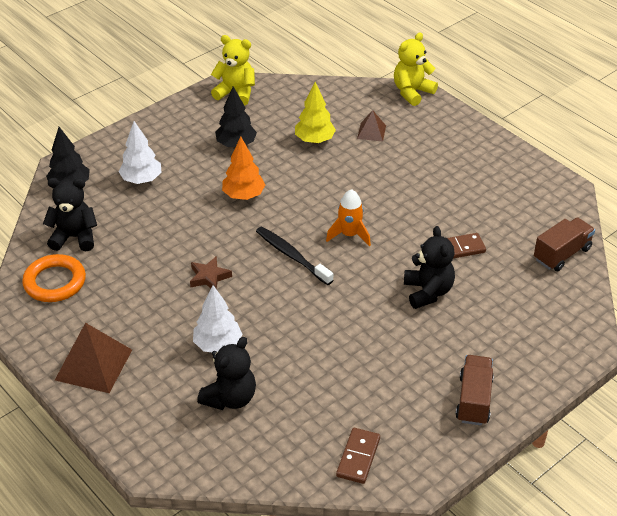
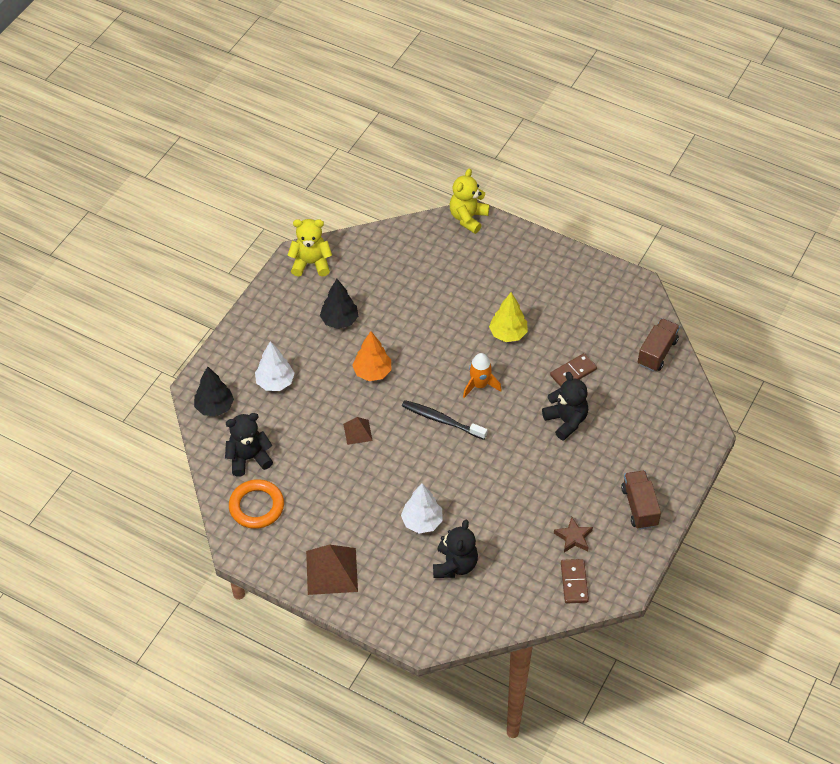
camera: 20 degrees left, 10 degrees up
(209, 277) = (383, 462): brown star -> brown star (573, 537)
(314, 140) = (406, 296): yellow tree -> yellow tree (508, 334)
(371, 132) = (451, 272): brown pyramid -> brown pyramid (357, 432)

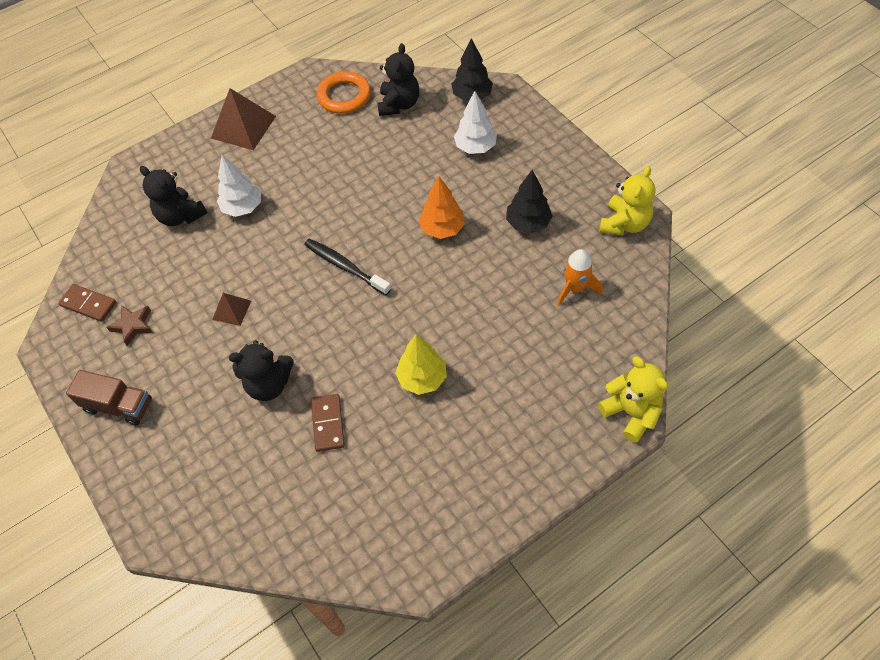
camera: 120 degrees right, 5 degrees up
(357, 432) = (376, 192): brown pyramid -> brown pyramid (232, 310)
(442, 420) = (345, 267): black toothbrush -> black toothbrush turned 105 degrees counterclockwise
(480, 385) = (368, 319): orange rocket -> orange rocket (575, 288)
(657, 352) = (298, 539): brown truck -> none

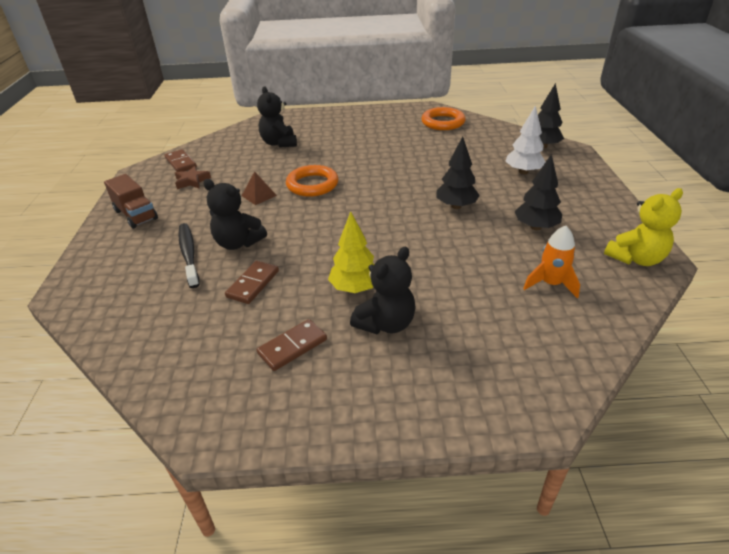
camera: 30 degrees right, 20 degrees down
(243, 127) = (361, 118): brown pyramid -> none
(243, 207) = (321, 151): white tree -> none
(276, 266) = (312, 184): none -> orange ring
(345, 267) = (360, 201): black toothbrush -> black toothbrush (189, 254)
(399, 104) = (480, 136): black teddy bear -> black teddy bear (386, 323)
(417, 466) = (292, 347): none -> brown domino
(442, 229) = (456, 206): orange tree -> black tree
(631, 413) = (544, 408): yellow teddy bear -> none

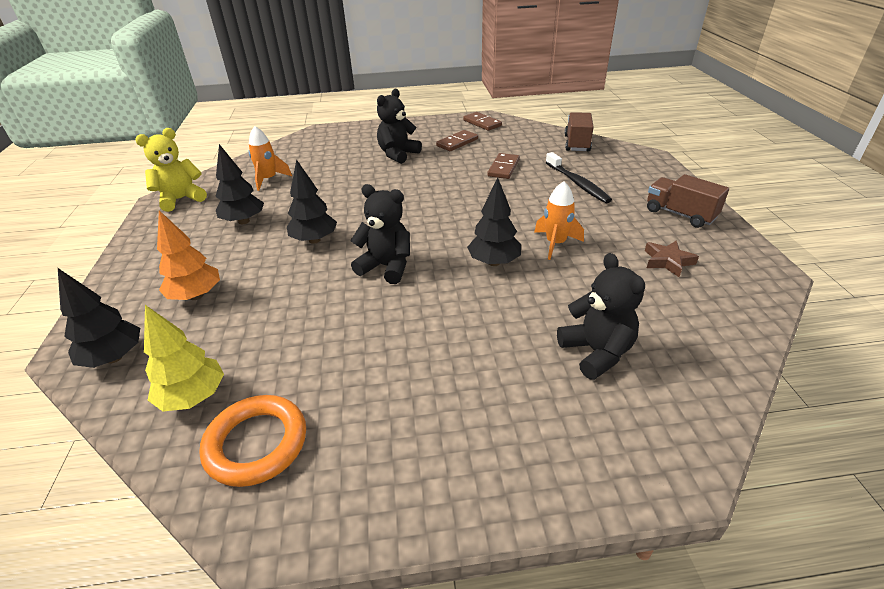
camera: 175 degrees right, 0 degrees up
(123, 328) = (577, 143): none -> brown truck
(181, 163) = (727, 295): brown domino -> brown domino (482, 123)
(238, 243) = (539, 194): black teddy bear -> black teddy bear (386, 267)
(259, 195) = (555, 244): brown pyramid -> orange rocket
(312, 184) = (494, 262): orange ring -> black tree
(355, 288) = (421, 170): yellow tree -> yellow tree (194, 397)
(523, 172) = (196, 296): white tree -> orange tree

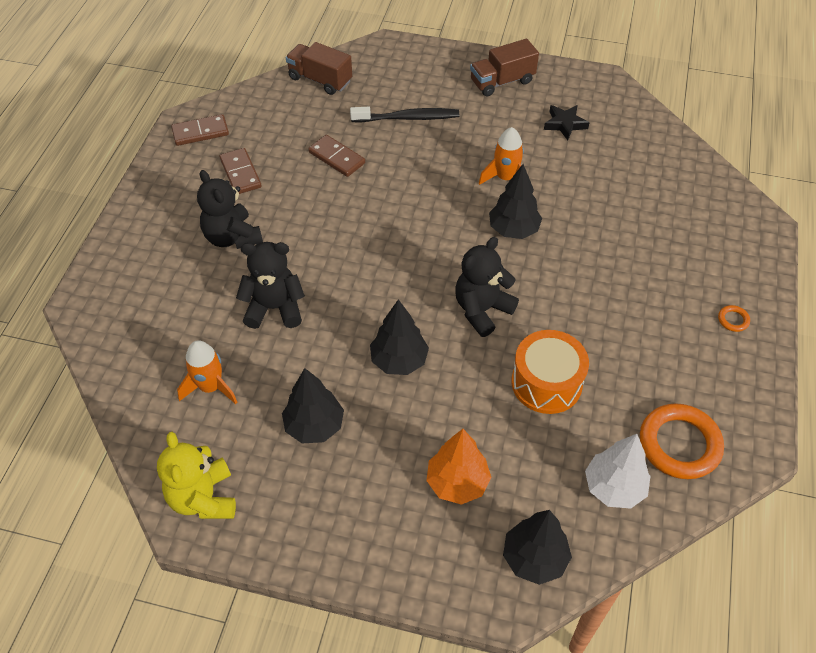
camera: 70 degrees left, 15 degrees up
(194, 397) = (613, 487): yellow tree -> white tree
(315, 322) = (546, 383): none -> orange drum
(472, 465) = (733, 320): none -> orange ring
(596, 352) = (652, 214): black teddy bear -> black teddy bear (274, 308)
(667, 261) = (565, 124): brown star -> black star

